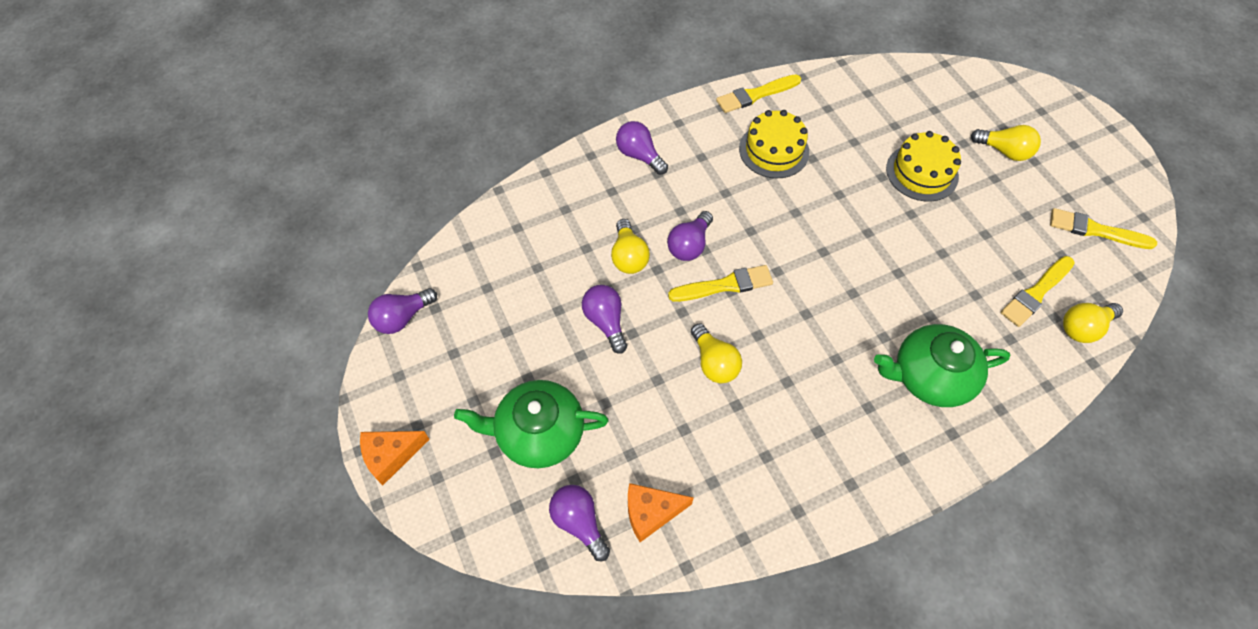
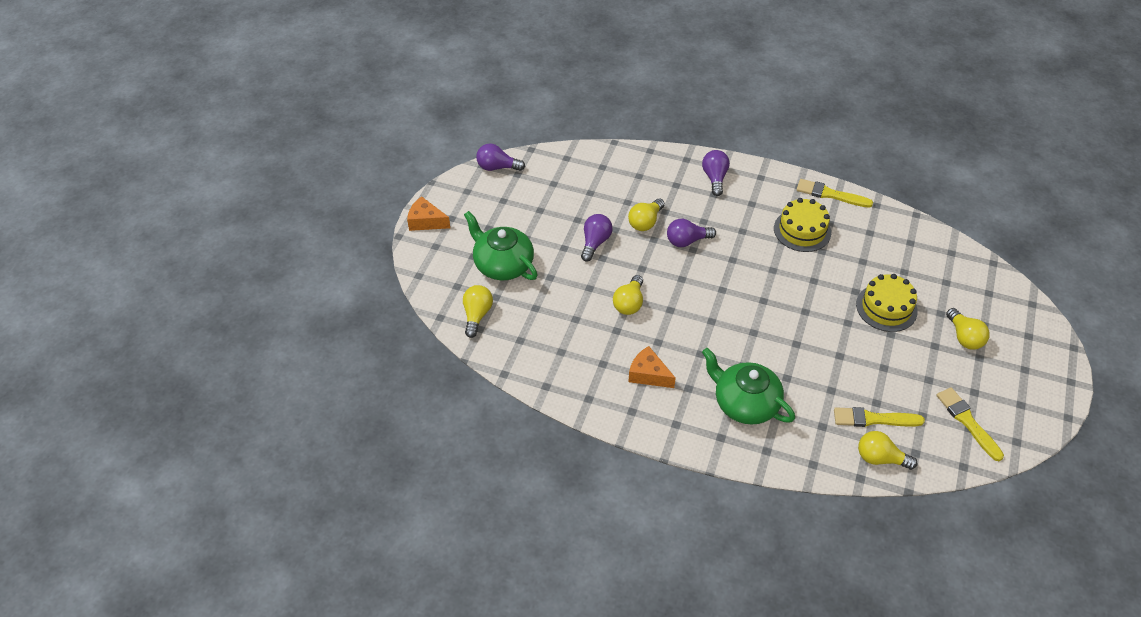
camera: 45 degrees right, 10 degrees down
(579, 522) = (477, 315): purple light bulb -> yellow light bulb
(651, 512) = (515, 339): orange cheese -> orange cheese (648, 374)
(725, 285) = (682, 274): yellow brush -> none

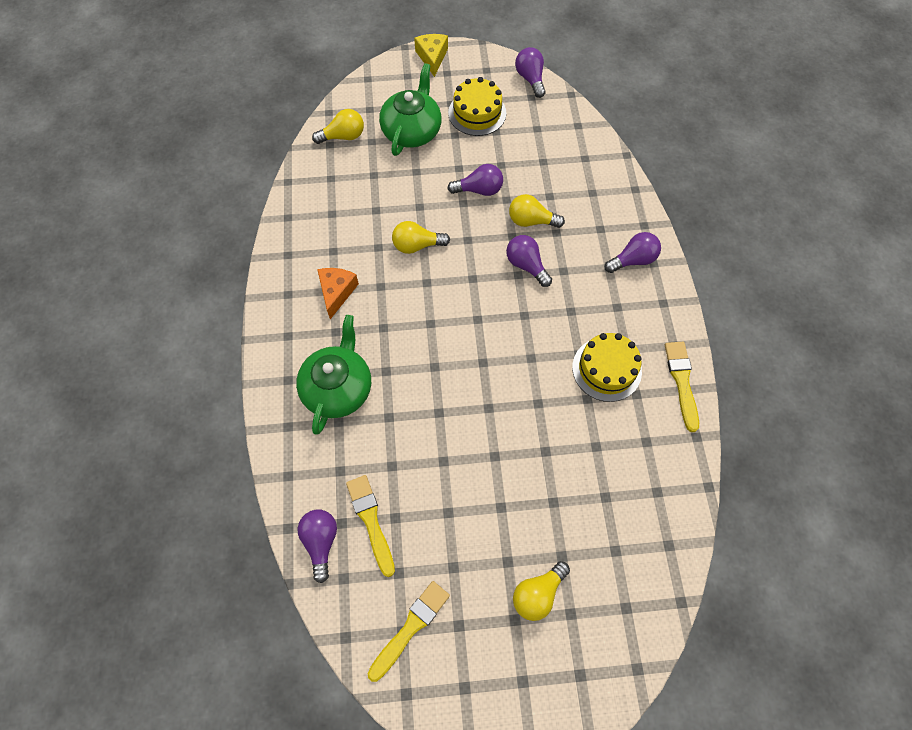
camera: 65 degrees right, 15 degrees up
(426, 221) = (432, 57): orange cheese -> yellow cheese
(880, 458) = (321, 542): yellow light bulb -> purple light bulb
(886, 307) = (538, 492): yellow cake -> yellow cake (477, 113)

